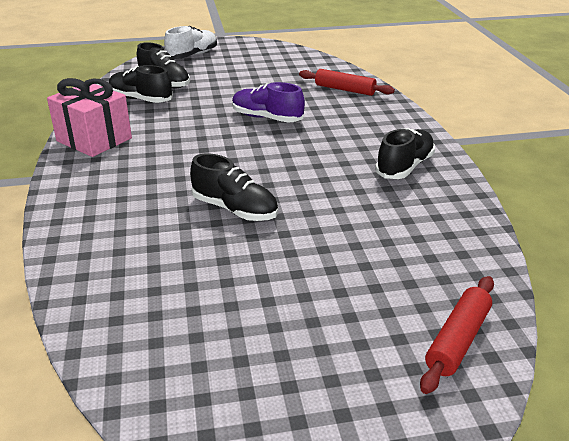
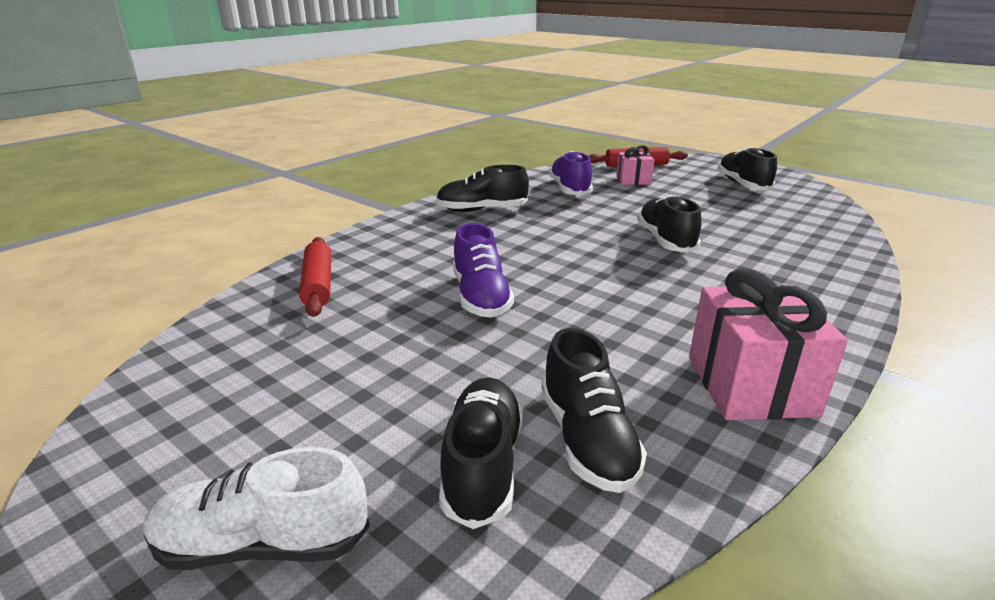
camera: 130 degrees left, 5 degrees down
(276, 375) = (742, 185): none -> black shoe
(395, 292) = (633, 180): none -> pink gift
(411, 232) = (569, 189): none -> purple shoe

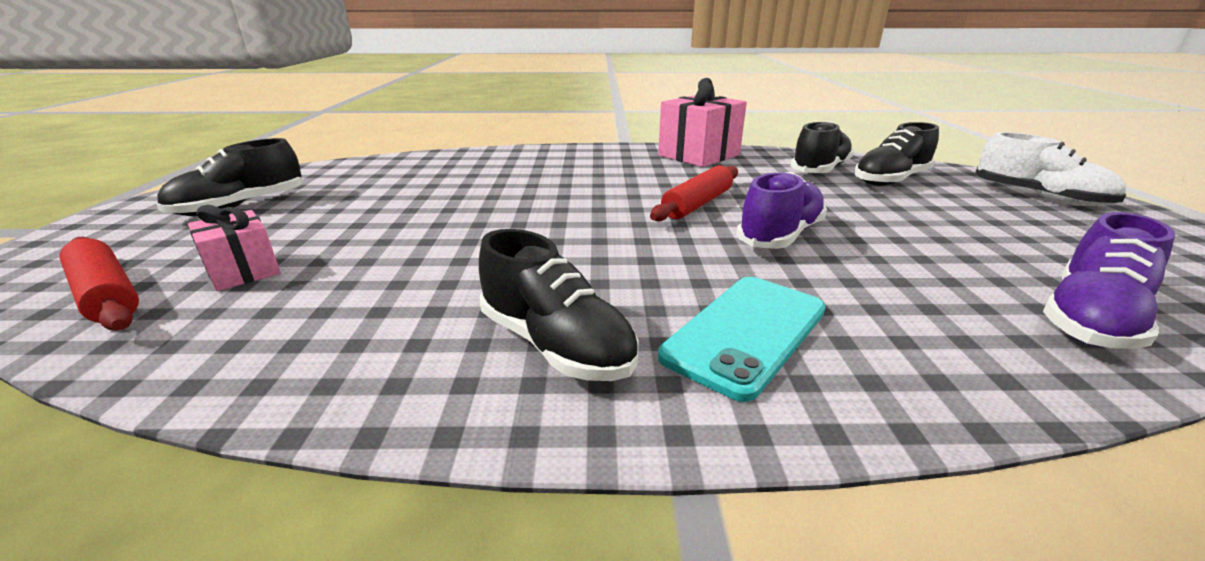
camera: 130 degrees left, 0 degrees up
(318, 284) = (992, 332): red rolling pin -> red rolling pin (697, 204)
(425, 239) = (746, 332): none -> turquoise phone
(569, 189) = (342, 307): purple shoe -> purple shoe (1089, 319)
(665, 240) = (510, 204): black shoe -> none

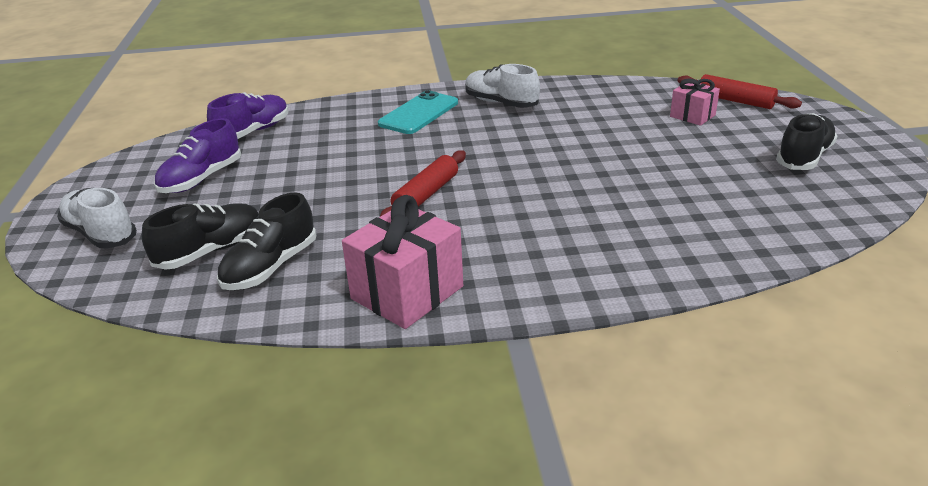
camera: 175 degrees right, 5 degrees up
(556, 345) = (501, 103): black shoe -> white shoe
(780, 236) = (373, 167): purple shoe -> purple shoe (201, 179)

